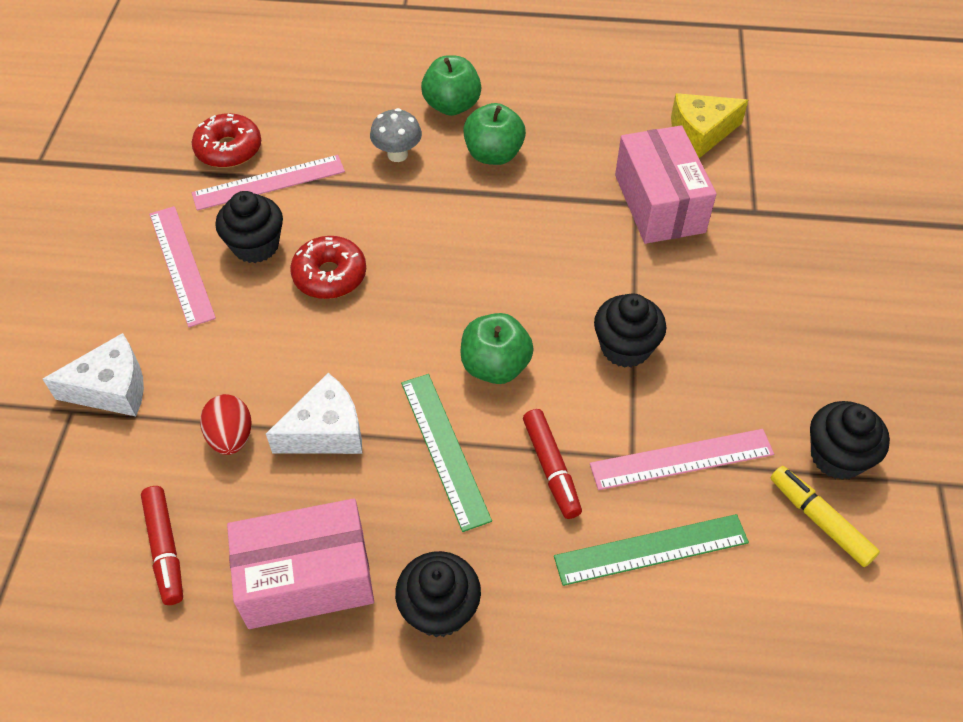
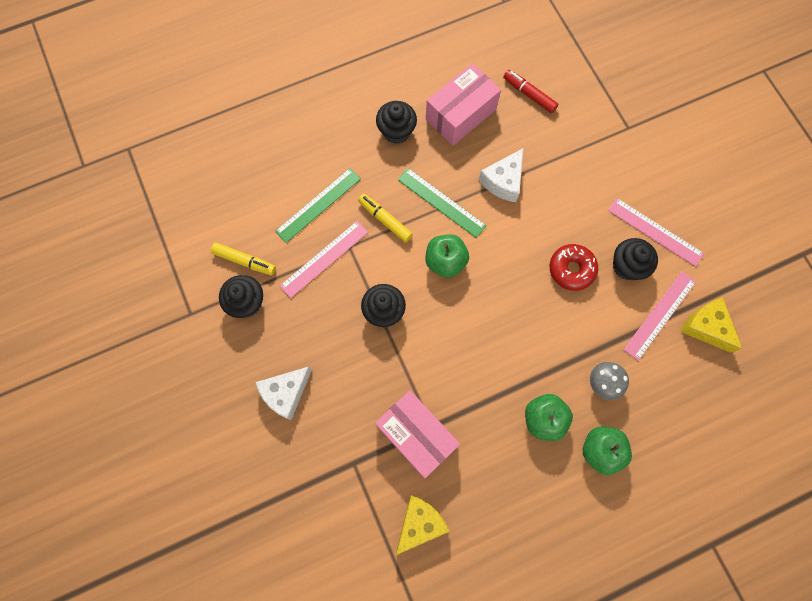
camera: 150 degrees right, 20 degrees up
(112, 389) = (621, 147): white cheese -> white cheese (286, 393)
(229, 149) = (706, 327): red donut -> yellow cheese
(231, 437) = (544, 155): red egg -> none
(551, 468) = (385, 220): red marker -> yellow marker

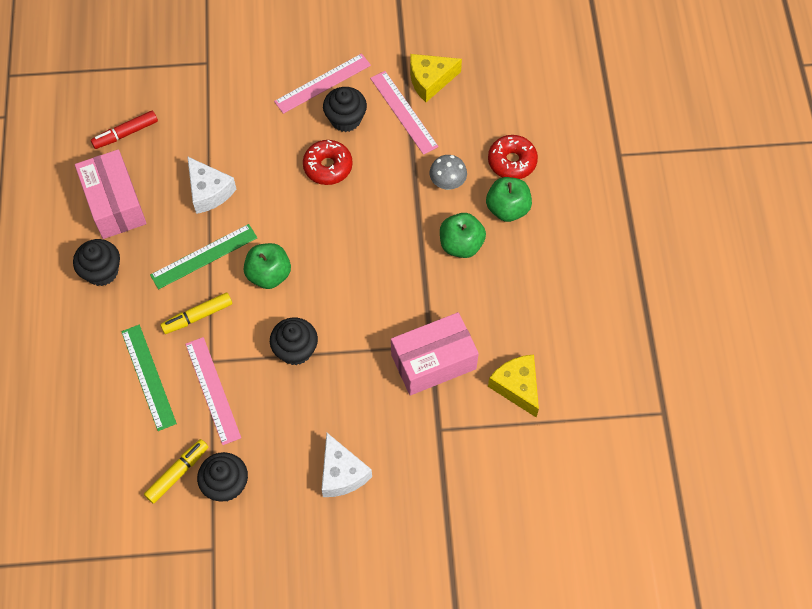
camera: 70 degrees left, 10 degrees down
(654, 437) = (512, 161): none -> red donut

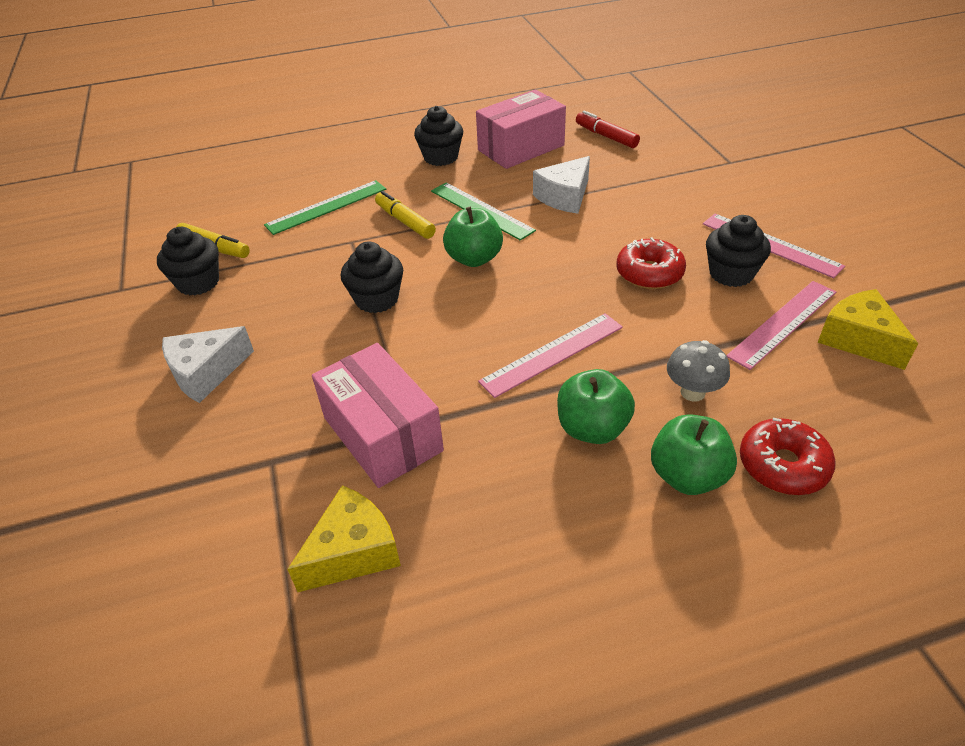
camera: 80 degrees right, 20 degrees down
(213, 390) = (315, 250): pink ruler -> pink ruler (552, 354)

